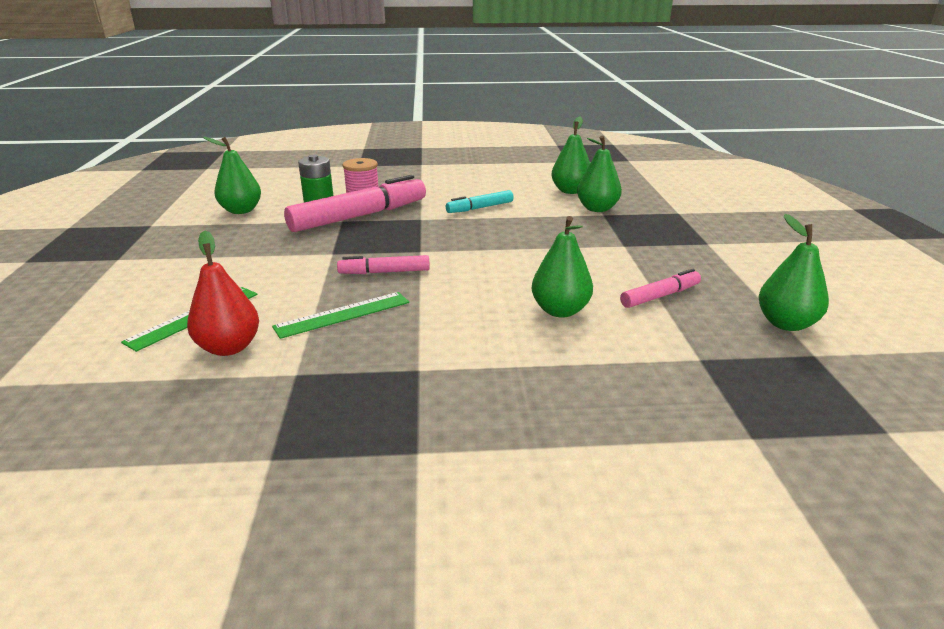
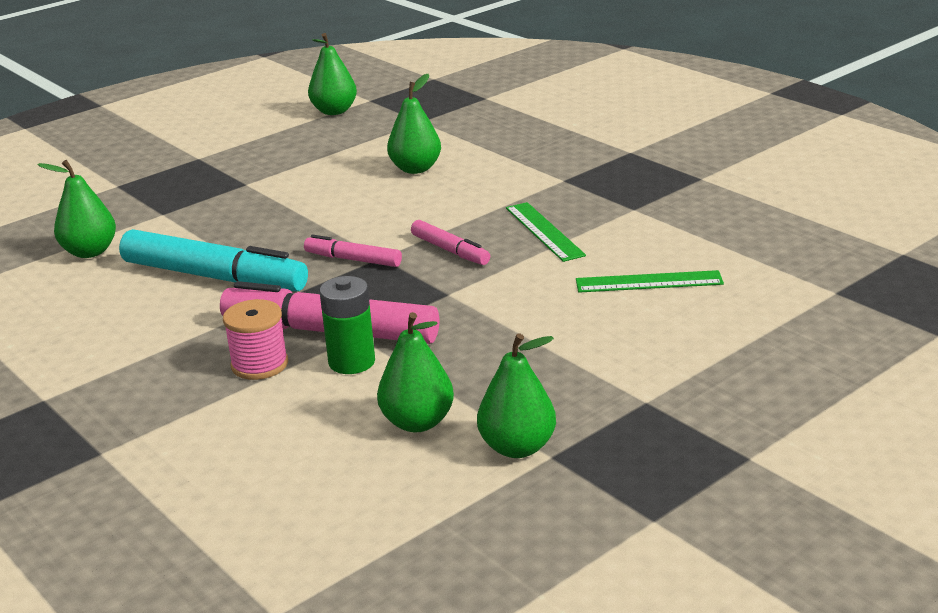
camera: 125 degrees left, 0 degrees up
(229, 347) = (652, 244): red pear -> none
(343, 314) = (544, 231): green ruler -> green ruler turned 45 degrees clockwise
(480, 208) = (214, 277): turquoise marker -> turquoise marker, size x1.97
(597, 209) = (146, 221): green pear -> green pear (517, 447)
(660, 296) = (341, 148): pink marker -> pink marker (353, 260)

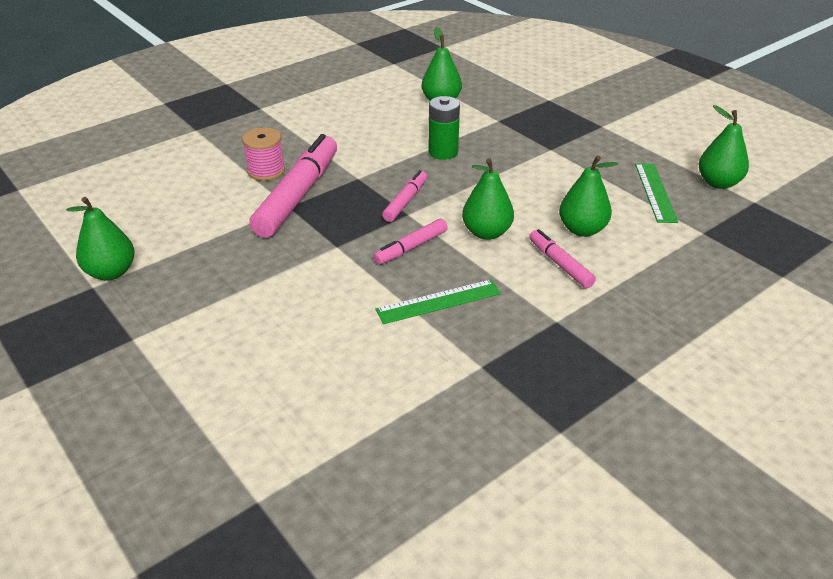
camera: 90 degrees right, 10 degrees up
(214, 277) = (392, 147): turquoise marker -> none
(352, 362) = (253, 205): green battery -> green battery (443, 152)
(417, 422) = (165, 232): green pear -> green pear (486, 233)
(475, 178) = (560, 264): none -> pink marker
(649, 282) = (321, 360): green ruler -> green ruler (655, 192)

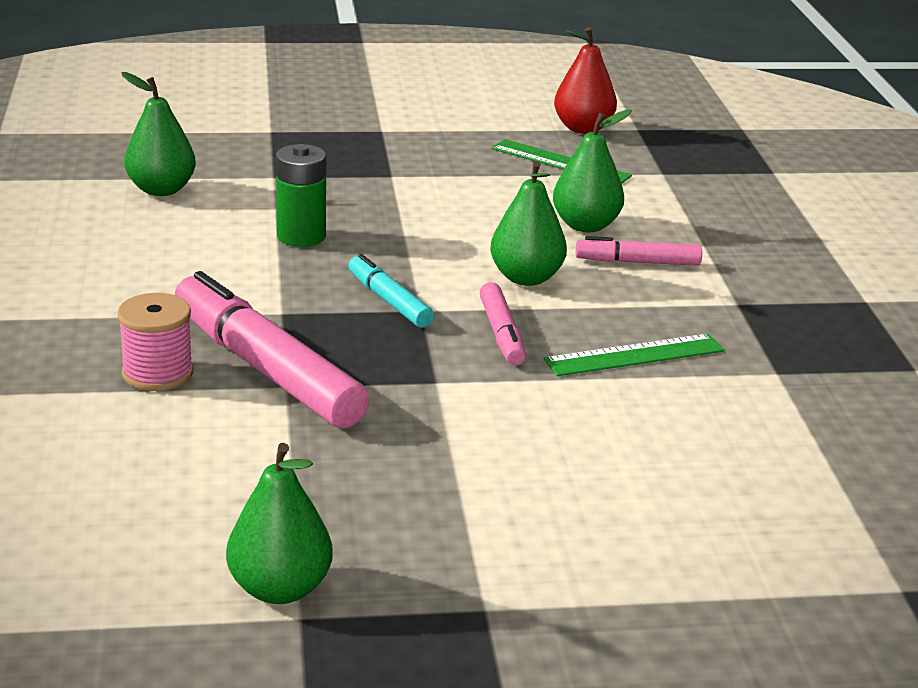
camera: 60 degrees left, 10 degrees down
(405, 201) = (389, 301): pink marker -> turquoise marker
(438, 301) = (634, 355): green ruler -> green ruler turned 60 degrees clockwise
(718, 183) = (583, 128): green pear -> red pear

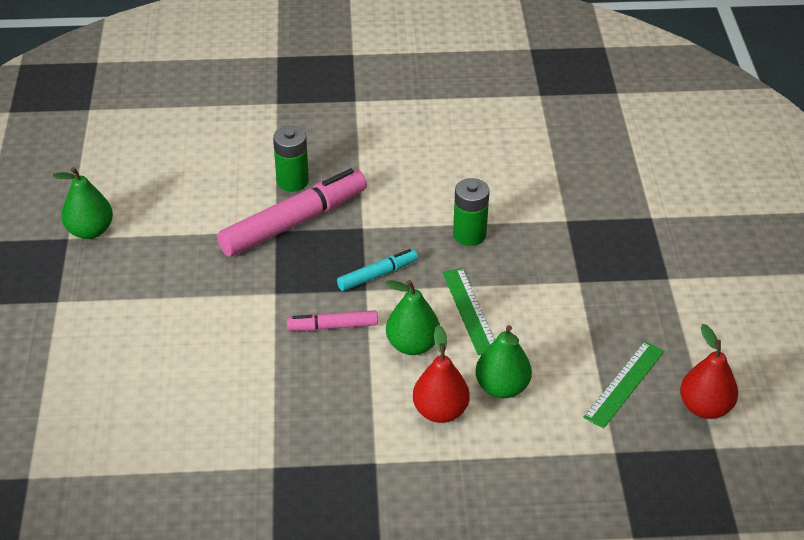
camera: 95 degrees right, 15 degrees up
(157, 373) = (292, 181): pink spool -> green battery
(161, 190) = (535, 169): green pear -> none
(634, 355) = (301, 391): green ruler -> green ruler (470, 310)
(637, 262) = (440, 411): pink marker -> red pear

